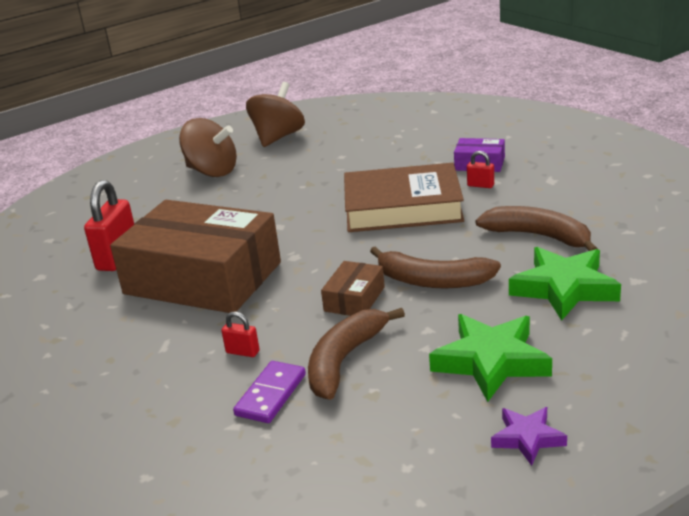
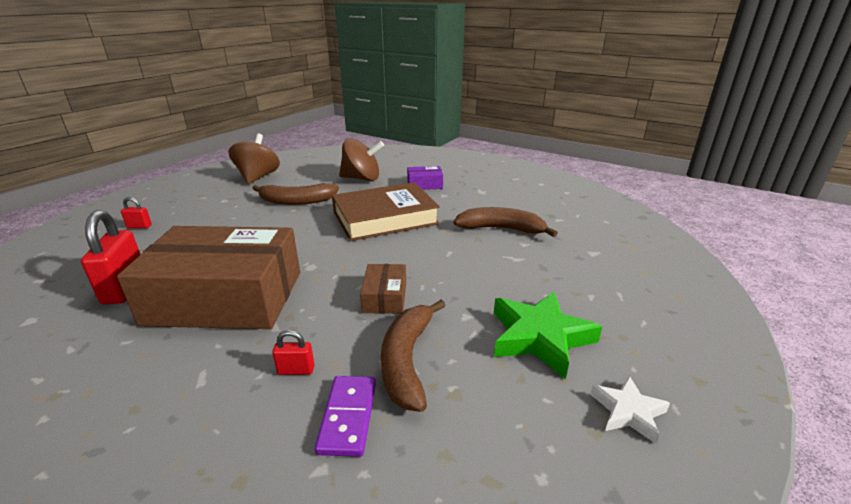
camera: 25 degrees left, 0 degrees up
(212, 171) = (207, 205): brown spinning top -> brown spinning top (362, 178)
(433, 281) = (444, 272): brown banana -> brown banana (296, 201)
(480, 185) = (435, 198): red padlock -> red padlock (139, 226)
(527, 438) = (628, 412): purple star -> white star
(564, 288) = (549, 265): green star -> none

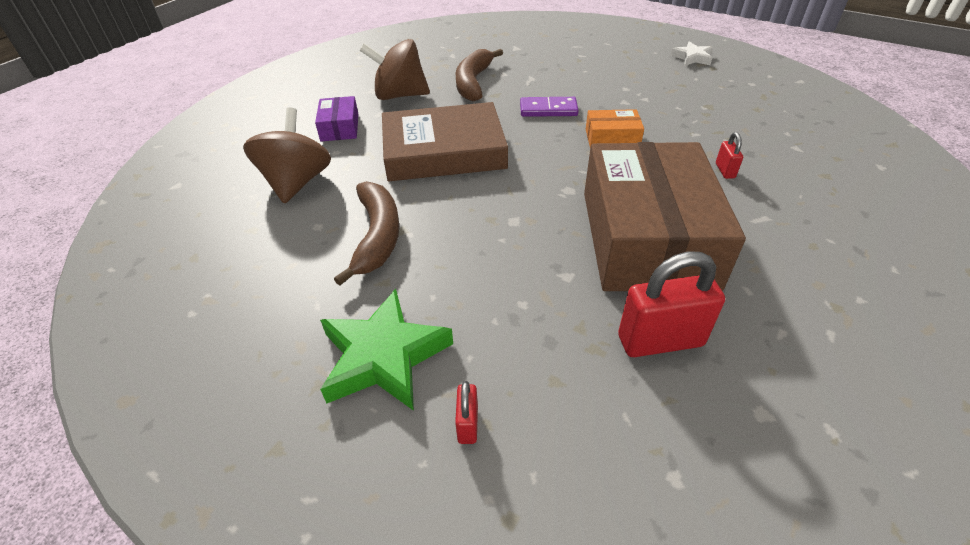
camera: 90 degrees left, 15 degrees up
(258, 177) = (240, 315): brown spinning top -> brown spinning top (399, 95)
(348, 417) = (753, 142): purple domino -> purple domino (548, 110)
(385, 218) = (444, 151): brown book -> brown book turned 75 degrees counterclockwise
(385, 297) = (612, 138): brown box -> orange box
(407, 361) = (688, 124): brown banana -> none
(540, 337) = (638, 76): green star -> green star (384, 356)

